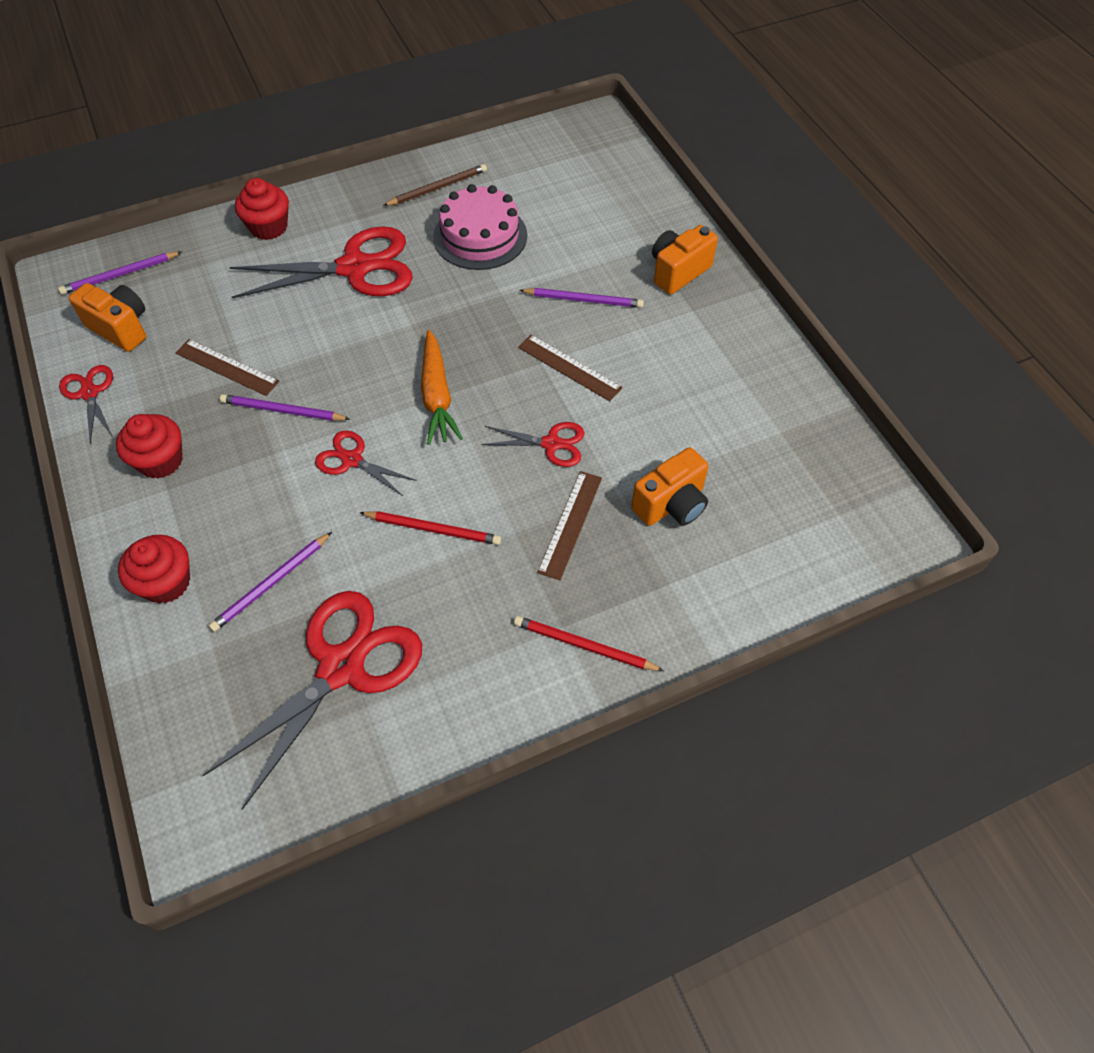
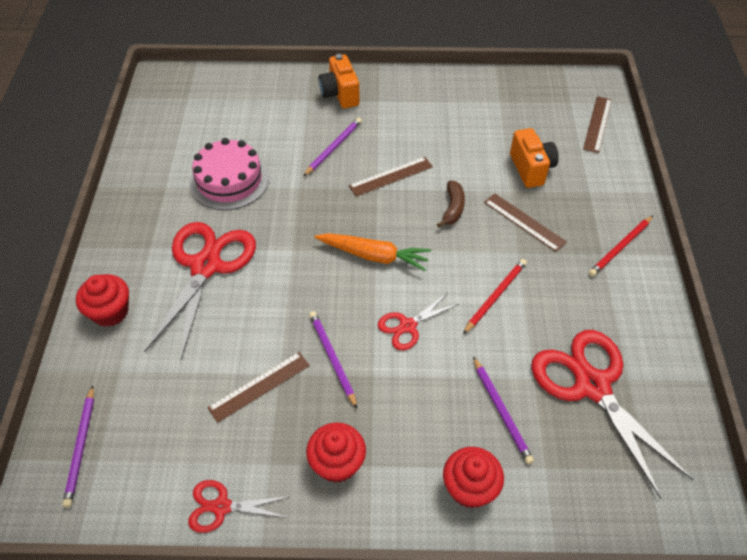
camera: 65 degrees left, 5 degrees down
(121, 328) = (154, 461): orange camera -> none
(282, 411) = (332, 358): purple pencil -> purple pencil turned 120 degrees clockwise
(438, 188) = (156, 187): brown pencil -> none
(551, 444) = (452, 208): red scissors -> brown banana
(815, 559) = (597, 124): none -> brown ruler

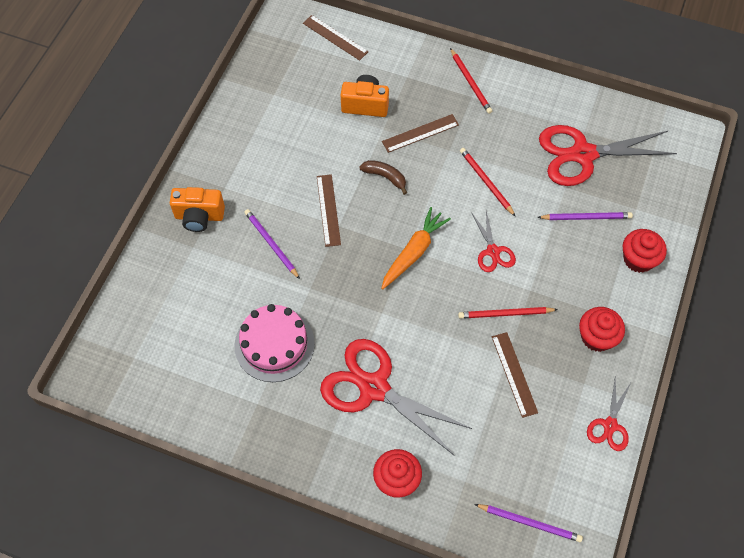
camera: 70 degrees left, 10 degrees up
(332, 358) = (505, 314): purple pencil -> red pencil

